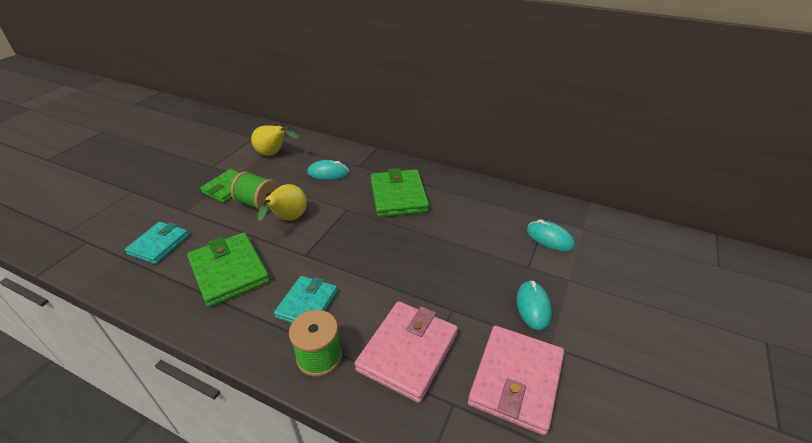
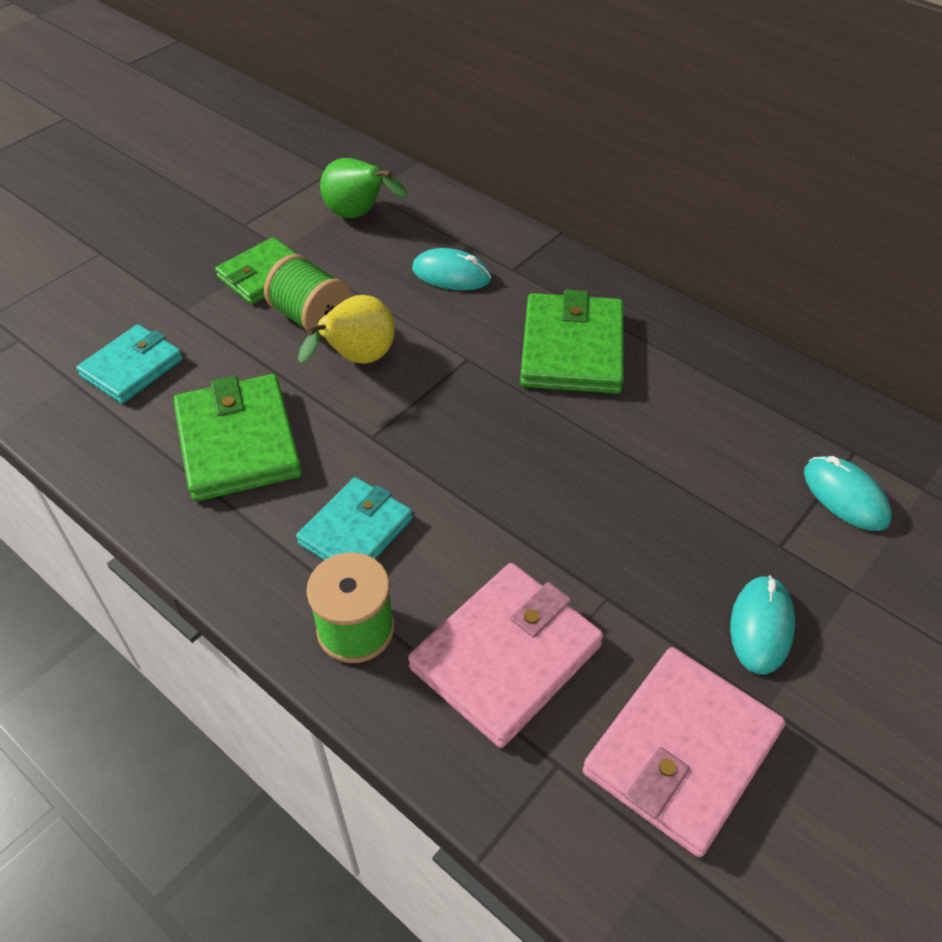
camera: 15 degrees right, 10 degrees up
(274, 154) = (359, 215): yellow pear -> green pear

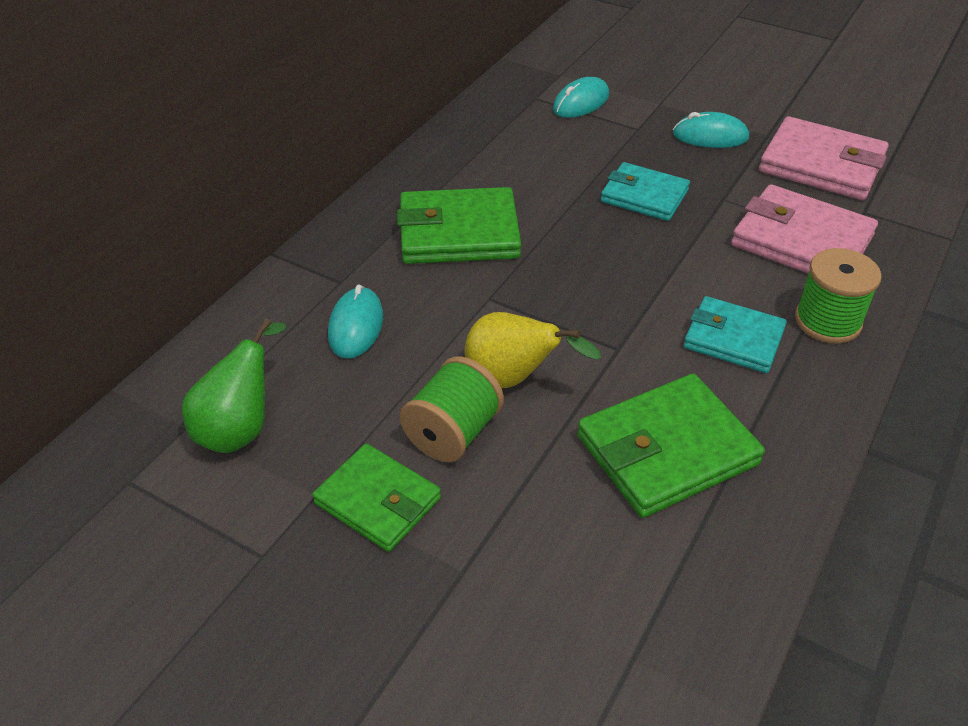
camera: 100 degrees left, 5 degrees down
(132, 368) = (588, 595): turquoise wallet -> turquoise wallet (644, 196)

